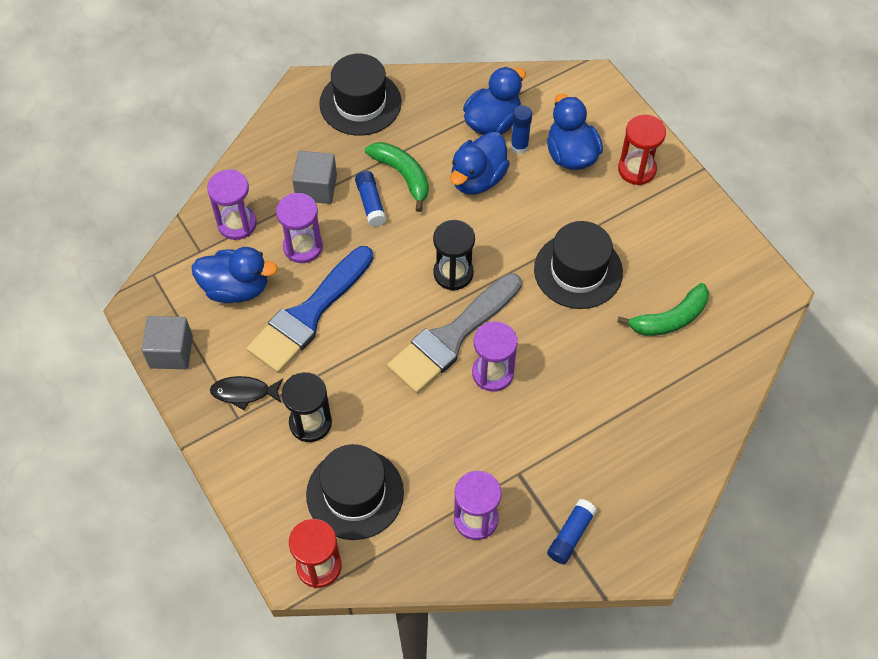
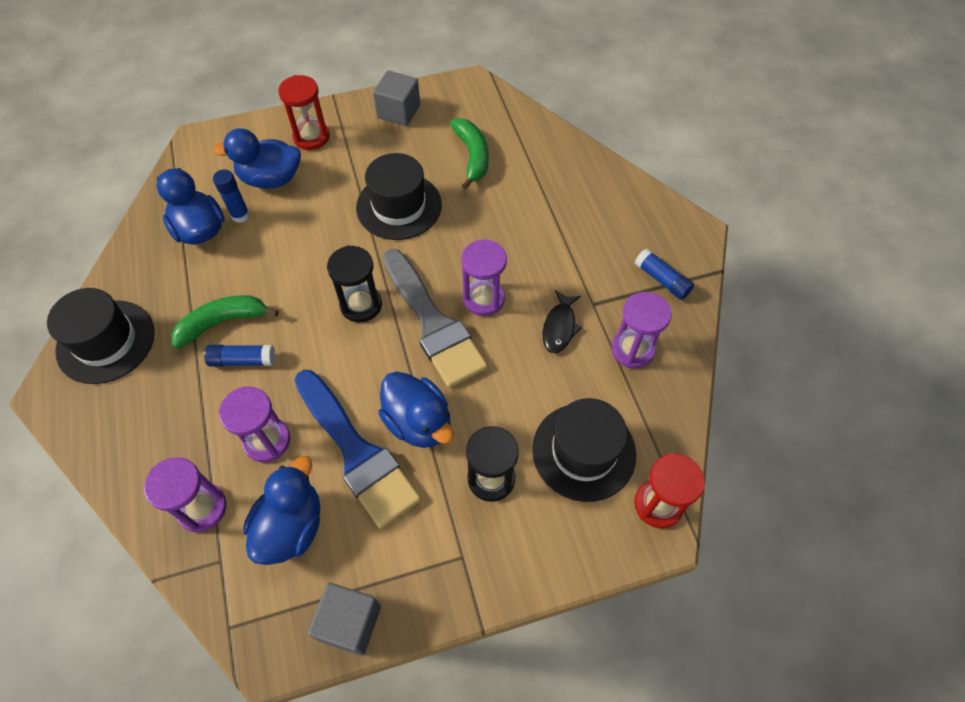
camera: 75 degrees left, 0 degrees up
(244, 392) = (433, 543): black fish -> black fish (559, 327)
(316, 188) = (195, 410): grey cube -> grey cube (399, 111)
(477, 179) = (260, 258): blue duck -> blue duck (418, 422)

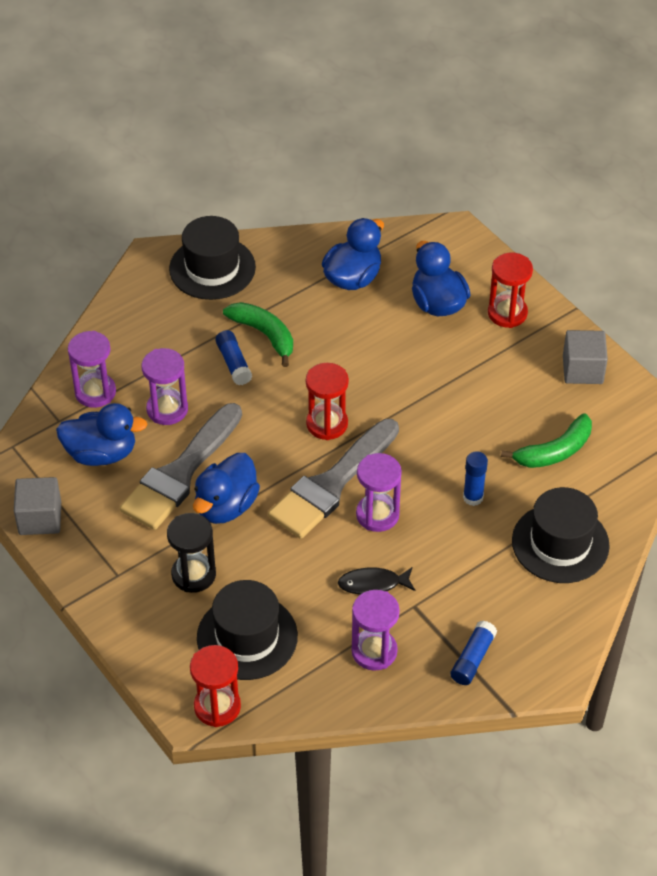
camera: 70 degrees right, 10 degrees down
(240, 215) = (383, 299): blue glue stick -> blue glue stick (473, 497)
(357, 453) = (180, 473): blue brush -> grey brush
(361, 305) = (327, 424): black hourglass -> red hourglass
(399, 206) = (456, 412): black hat -> black hat (560, 543)

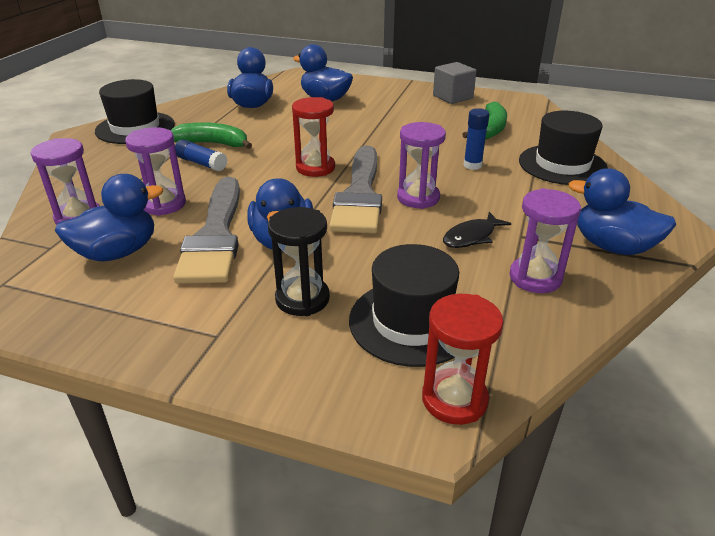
camera: 35 degrees left, 15 degrees down
(40, 518) = (78, 327): grey cube -> none
(473, 659) = (612, 246): blue glue stick -> blue duck
(507, 313) = (375, 91): red hourglass -> none

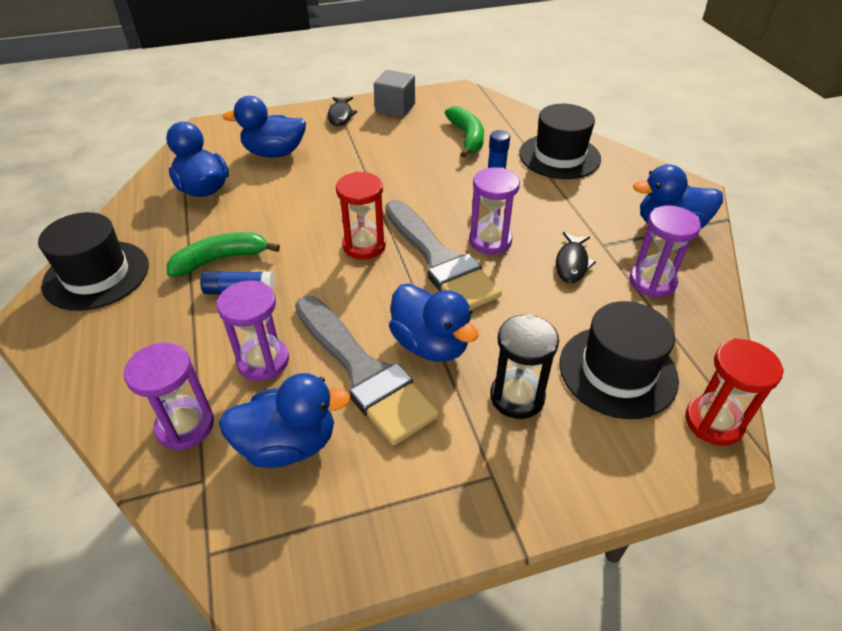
camera: 35 degrees left, 10 degrees up
(117, 252) = (288, 444): blue duck -> blue duck turned 60 degrees clockwise
(402, 91) = (340, 115): none -> black fish

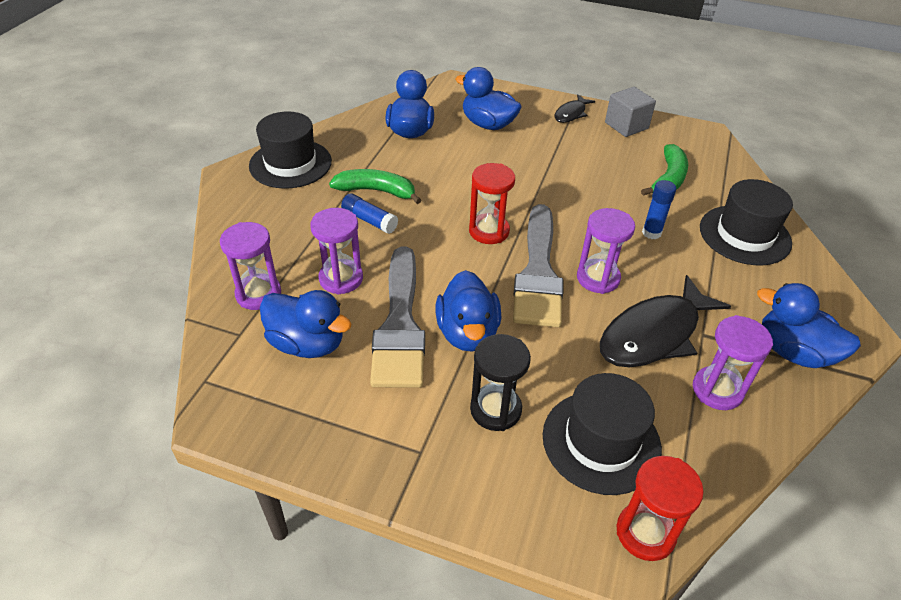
camera: 35 degrees right, 0 degrees up
(572, 263) = (654, 334): black fish -> black fish, size x1.95

